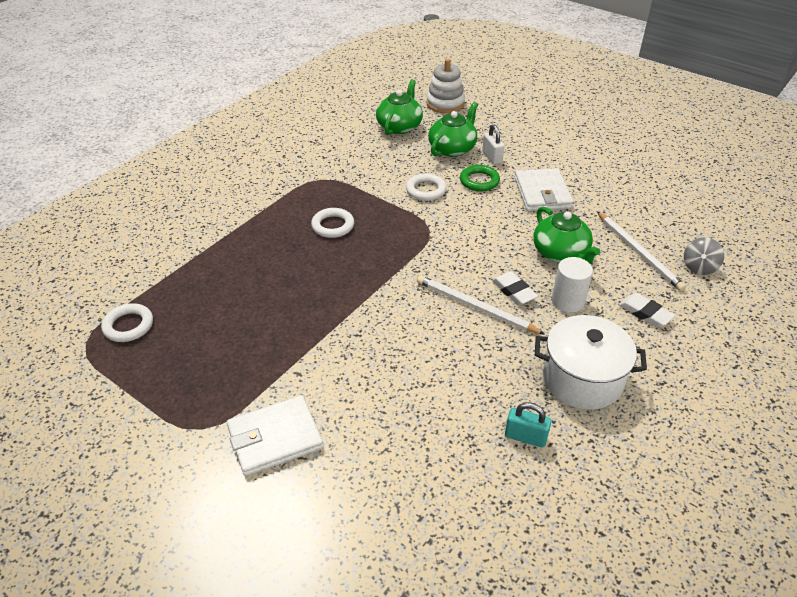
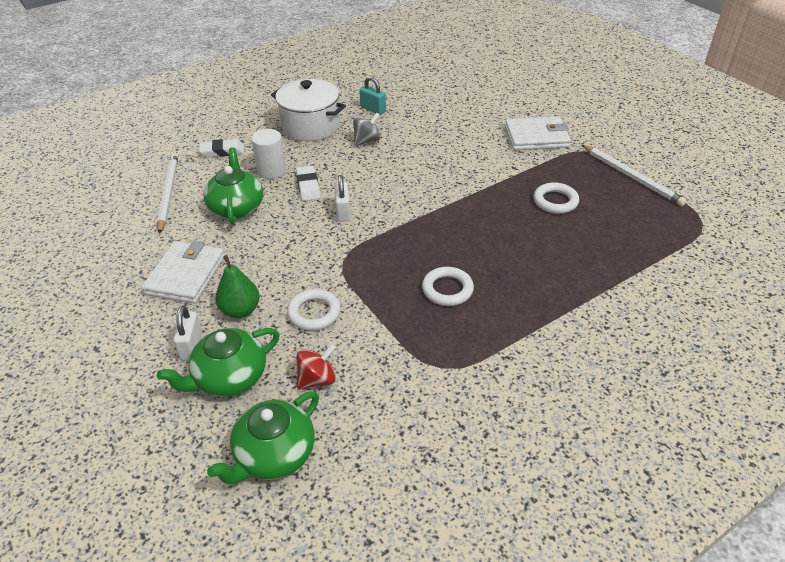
camera: 160 degrees left, 0 degrees up
(128, 326) = (666, 229): white ring -> white ring (555, 201)
(398, 158) = (317, 379): none -> red spinning top
(445, 103) = (157, 499): white stacking toy -> none
(459, 272) = (343, 212): none -> white padlock
(475, 307) = (350, 181): white pencil -> white pencil (631, 177)
(479, 181) = (240, 310): green ring -> green pear
(645, 313) = (222, 151): white eraser -> white eraser turned 75 degrees counterclockwise
(699, 267) = (136, 171): grey spinning top -> grey spinning top (367, 141)

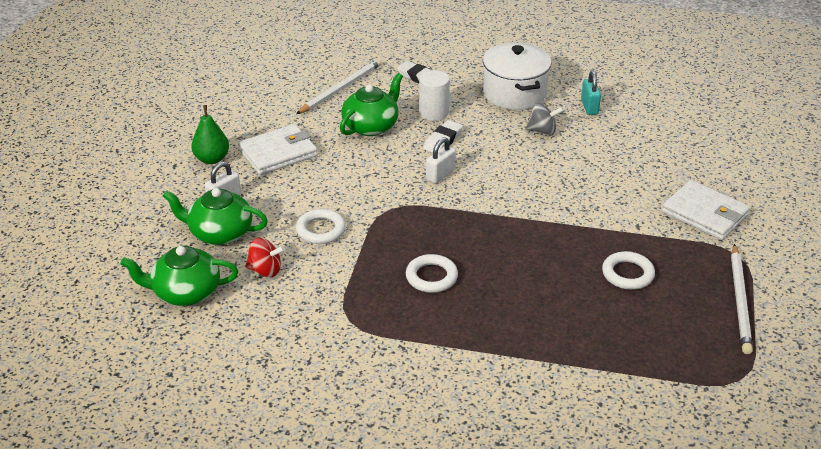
camera: 45 degrees right, 5 degrees down
(240, 310) = (280, 197): green pear -> green pear (212, 159)

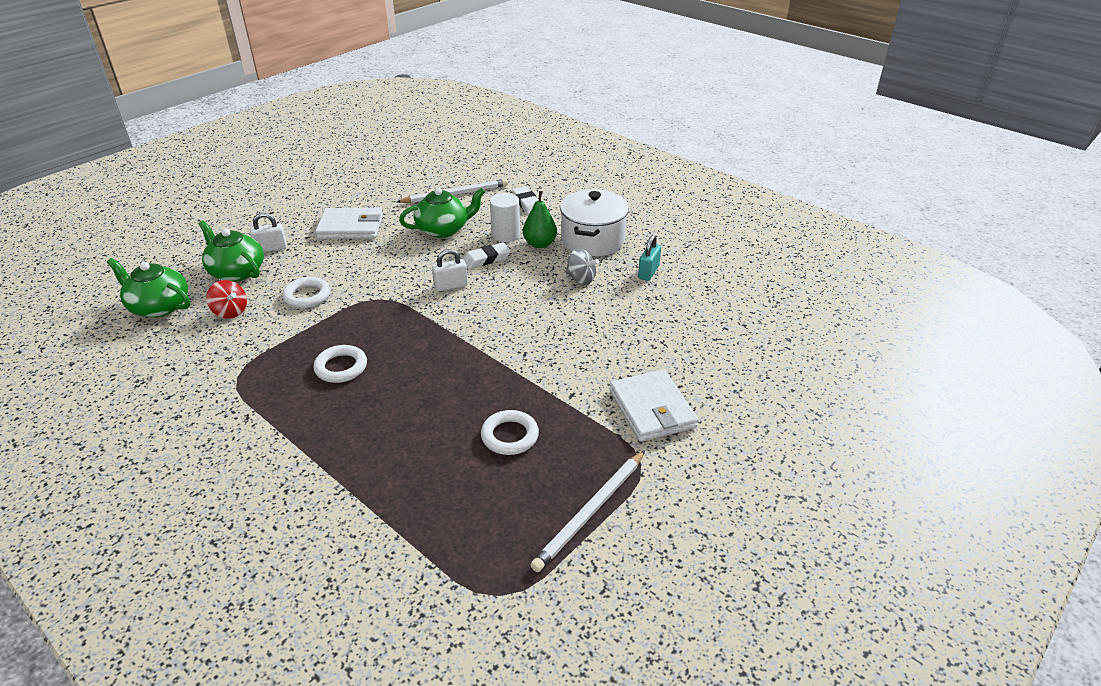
camera: 30 degrees right, 0 degrees up
(212, 159) = (300, 216): green pear -> green pear (540, 244)

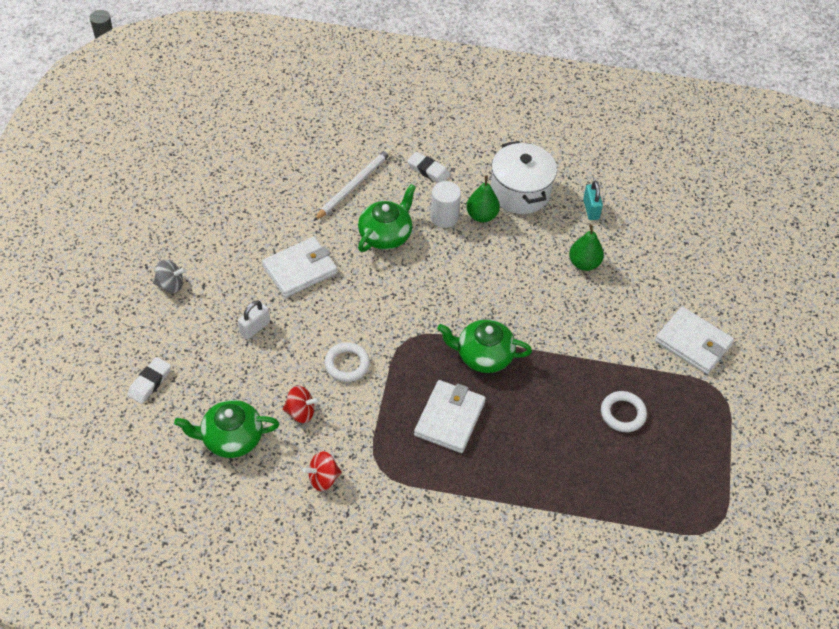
camera: 35 degrees left, 15 degrees up
(185, 363) = (323, 478): none -> red spinning top
(237, 272) = (255, 368): green teapot -> green teapot (483, 356)
(341, 367) = (449, 418): white ring -> white wallet
(451, 286) = (453, 296): white padlock -> none
(486, 259) = (454, 253): white eraser -> white eraser (150, 382)
(581, 279) = (547, 241): grey spinning top -> grey spinning top (170, 285)
(590, 512) = (719, 443): white pencil -> none
(599, 306) = (584, 263): none -> green pear

